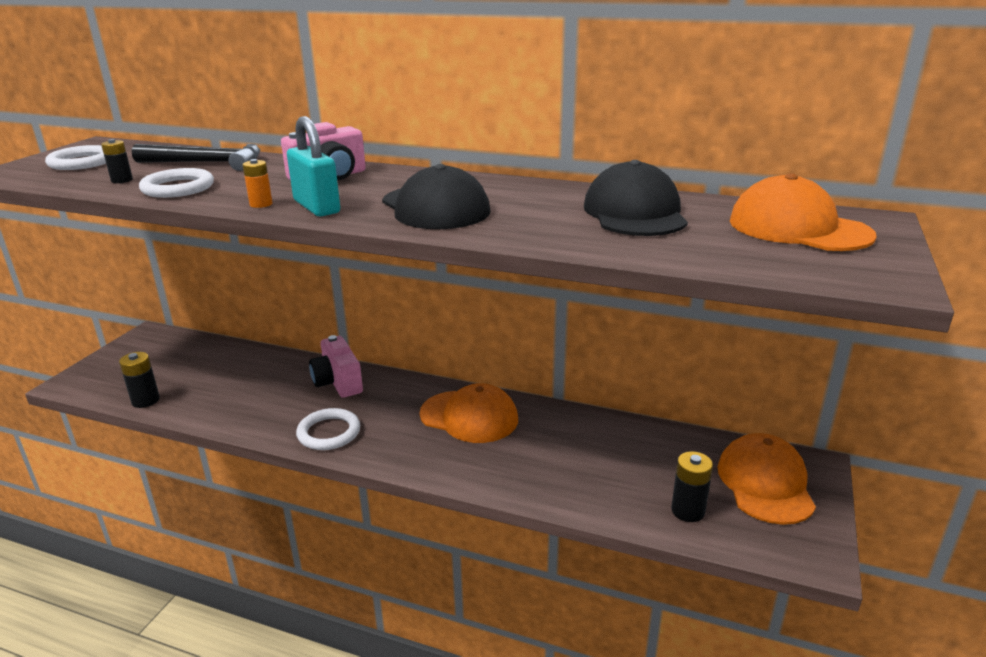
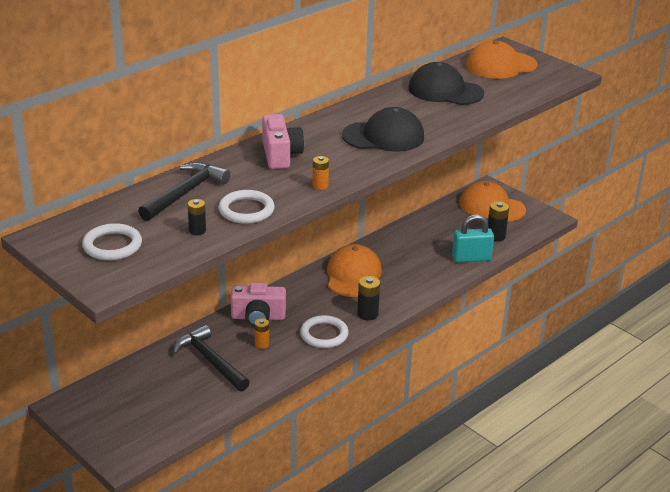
camera: 65 degrees left, 5 degrees up
(145, 400) = (198, 415): black battery -> black battery (367, 314)
(244, 379) = (210, 361): none -> black hammer
(288, 399) = (262, 344): none -> orange battery
(316, 207) = (345, 169): turquoise padlock -> turquoise padlock (471, 258)
(469, 417) = (353, 275): orange cap -> orange cap turned 45 degrees counterclockwise

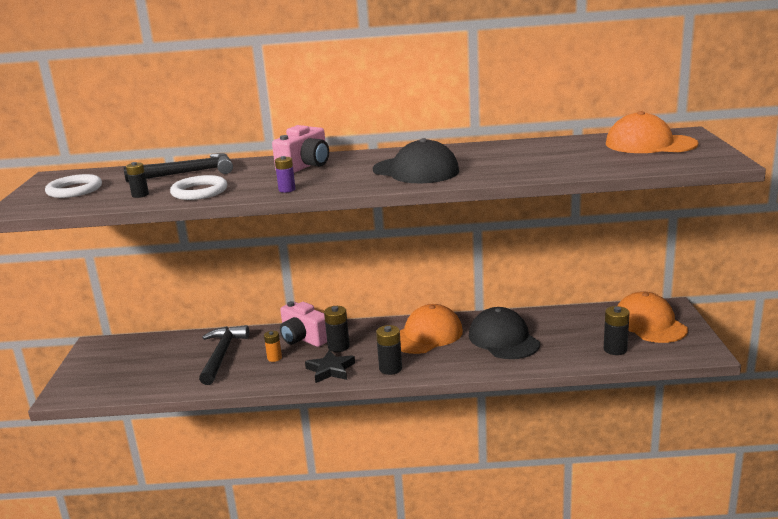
camera: 45 degrees right, 10 degrees down
(299, 313) = (338, 347): none -> black battery
(320, 186) = (287, 190): orange battery -> purple battery
(324, 334) = (330, 370): white ring -> black star
(445, 91) = (547, 152): black cap -> black cap (503, 339)
(471, 258) = (559, 359): turquoise padlock -> none

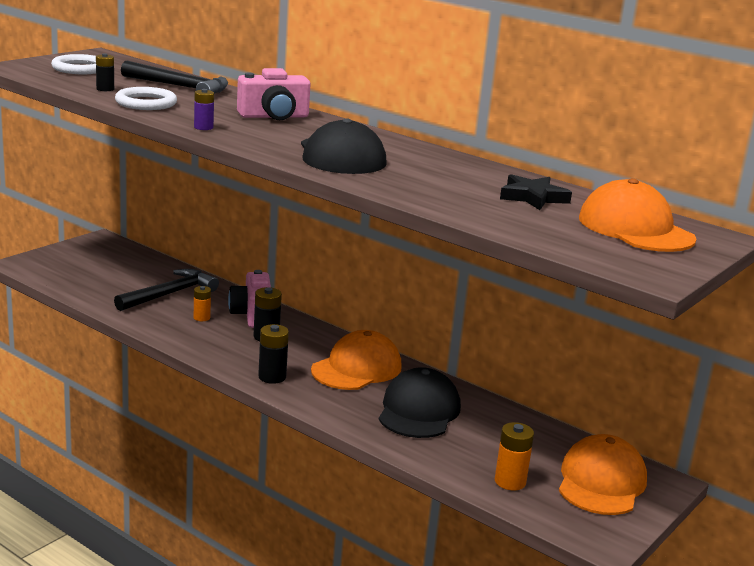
camera: 35 degrees right, 0 degrees up
(330, 370) = (224, 351): black star -> black star (533, 197)
(426, 335) = (357, 368): orange cap -> orange cap turned 45 degrees counterclockwise
(615, 349) = (510, 481): black battery -> orange battery

